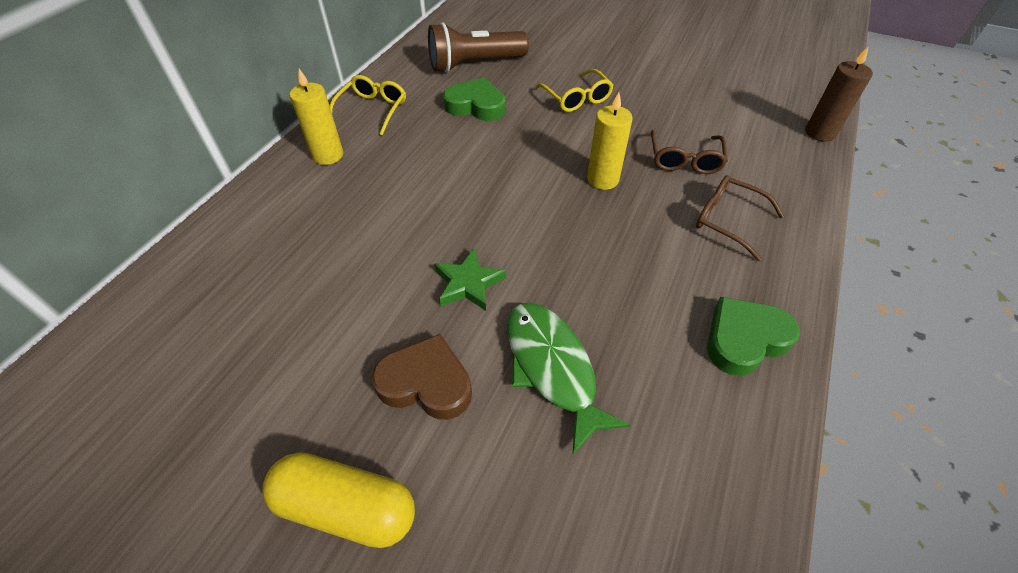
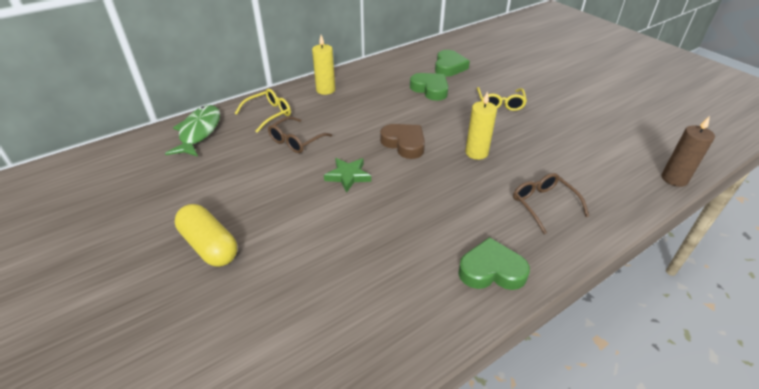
camera: 30 degrees right, 10 degrees down
(372, 110) = (367, 75): yellow glasses -> yellow glasses (268, 114)
(426, 383) = (288, 212): brown heart -> brown heart (404, 144)
(474, 64) = (449, 67): brown flashlight -> green heart
(552, 368) = (359, 233): green fish -> green fish (199, 132)
(684, 160) = (545, 161): brown glasses -> brown glasses (296, 141)

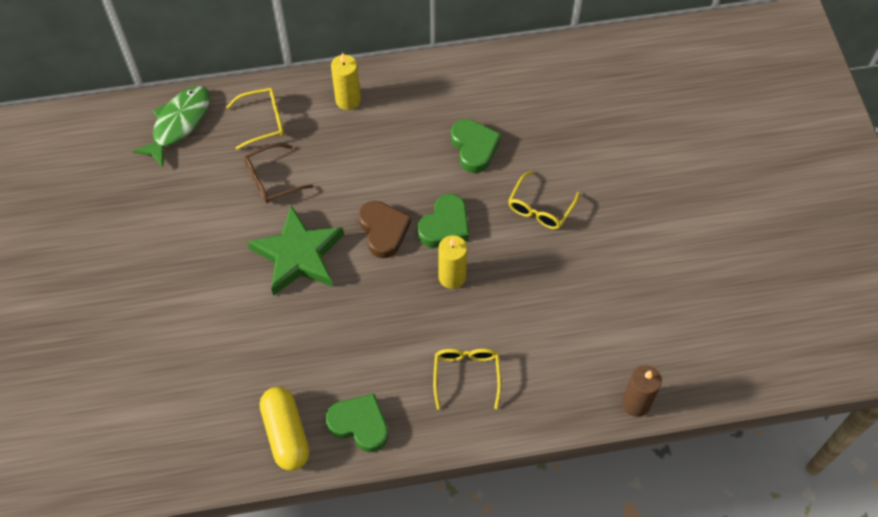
camera: 25 degrees right, 20 degrees up
(209, 246) = (135, 291): yellow capsule -> yellow capsule (286, 434)
(348, 176) = (298, 255): green star -> green star, size x1.84
(449, 67) = (529, 111): green heart -> green heart (445, 225)
(543, 204) = (466, 375): brown glasses -> yellow glasses

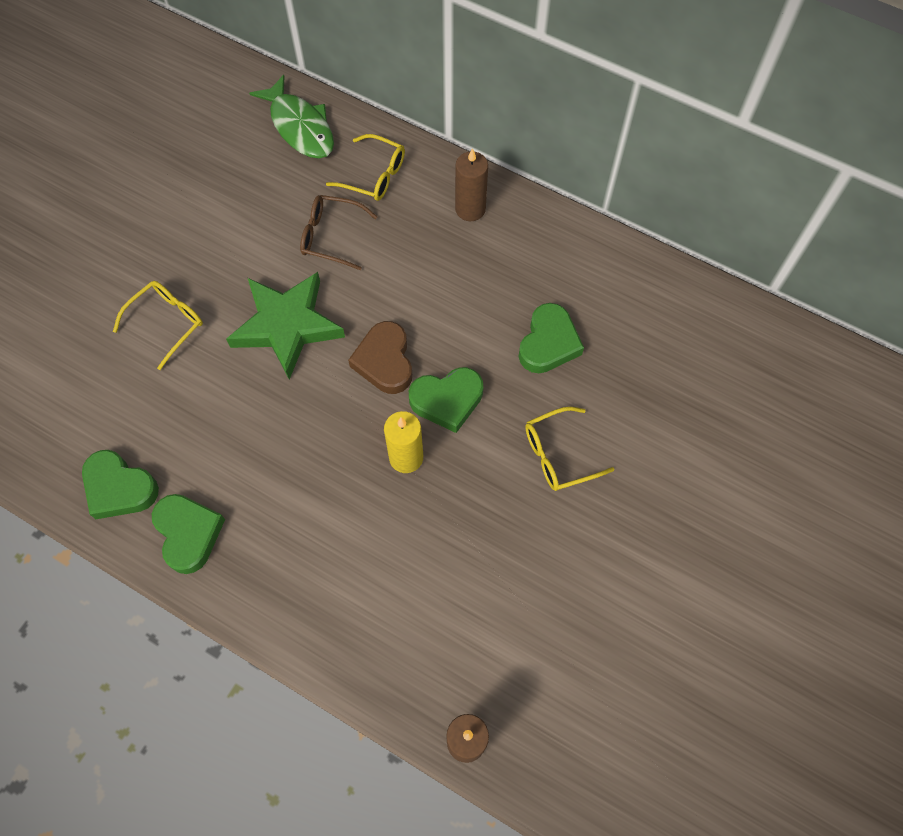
camera: 40 degrees right, 5 degrees up
(179, 124) = (300, 127): green fish -> green fish turned 75 degrees clockwise
(286, 434) = (119, 488): yellow capsule -> green heart
(348, 100) = (470, 209): yellow candle -> brown candle
(383, 231) = (384, 361): brown heart -> brown heart turned 150 degrees clockwise
(466, 375) = (328, 568): yellow glasses -> yellow glasses (167, 323)

